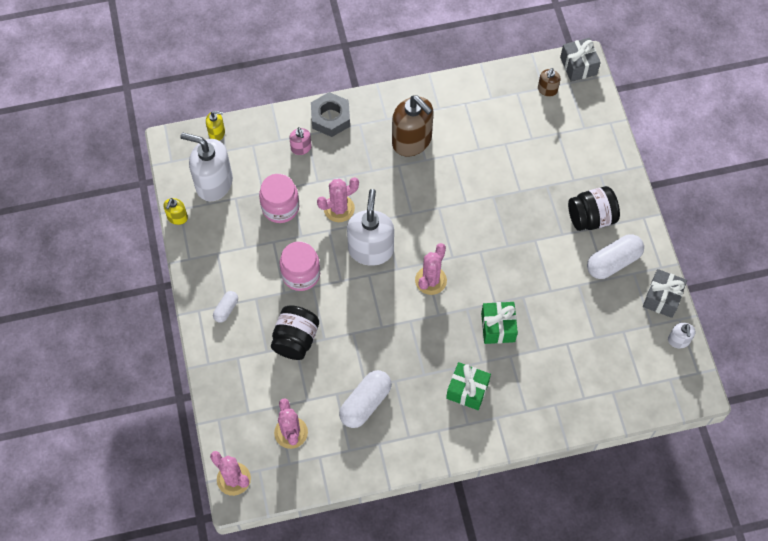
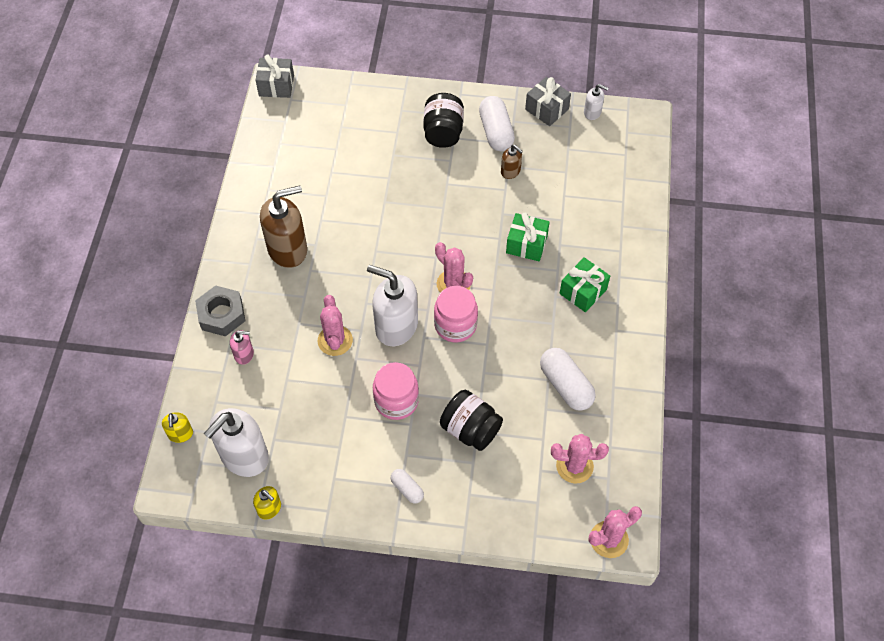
camera: 70 degrees left, 5 degrees down
(217, 133) = (180, 434): yellow soap dispenser -> yellow soap dispenser turned 150 degrees clockwise
(280, 207) = (307, 397): pink jar -> pink jar (455, 325)
(547, 90) = (289, 118): brown soap dispenser -> brown soap dispenser (510, 171)

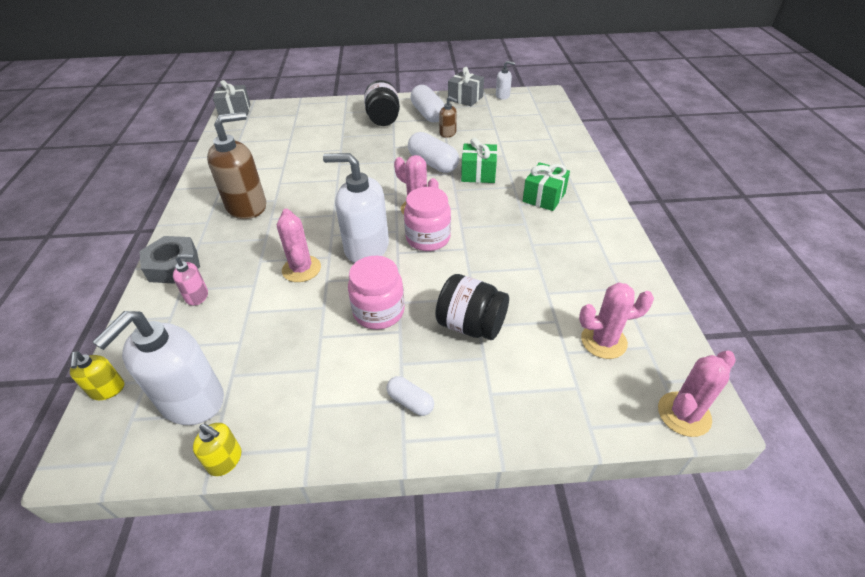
camera: 10 degrees left, 15 degrees down
(565, 385) = (559, 269): white capsule -> white capsule (433, 163)

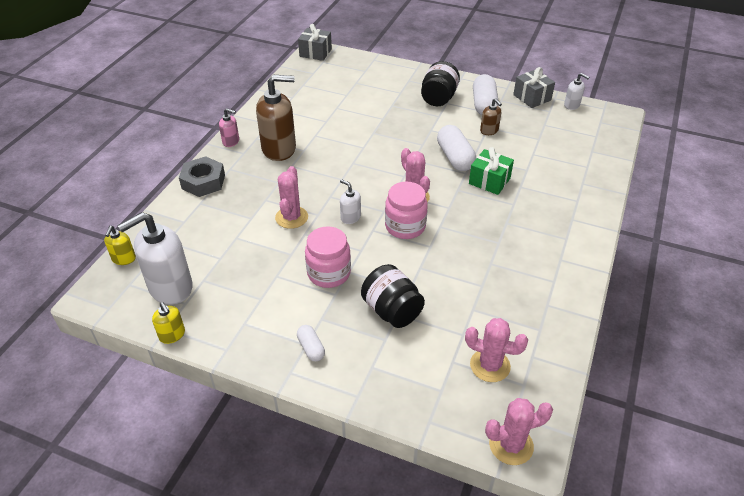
camera: 25 degrees right, 0 degrees up
(197, 296) = (208, 212): pink soap dispenser -> pink soap dispenser (231, 141)
(366, 248) = (350, 217): white soap dispenser -> white soap dispenser, size x0.48
(544, 197) = (534, 224): green gift -> none

